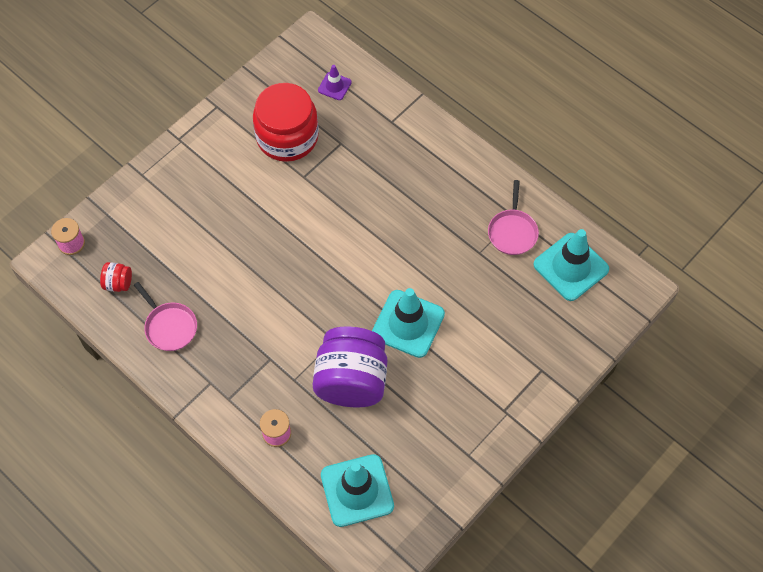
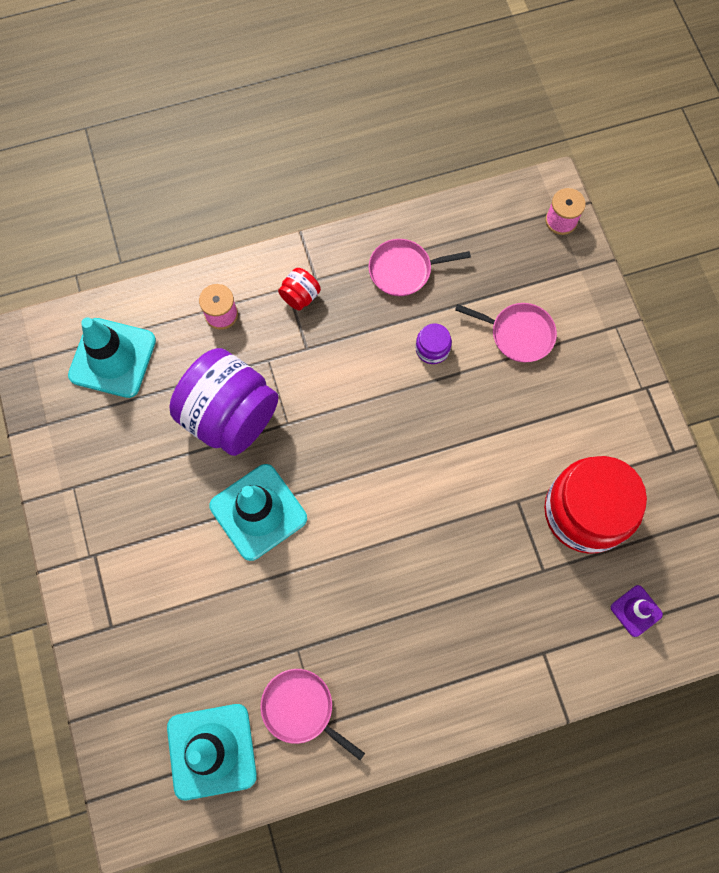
camera: 120 degrees right, 10 degrees up
(118, 283) = (485, 244): red jar -> red jar (300, 296)
(181, 229) = (518, 334): none -> pink pan
(223, 277) = (432, 349): none -> purple jar

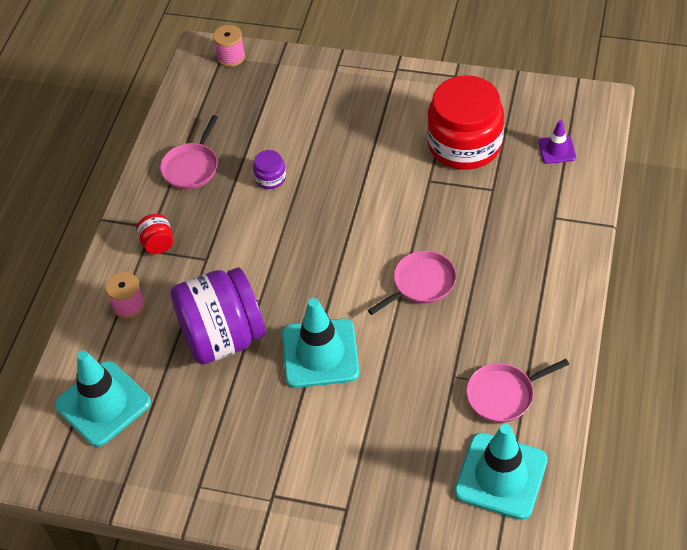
camera: 55 degrees left, 20 degrees down
(518, 334) = (300, 121): pink pan -> pink pan (421, 283)

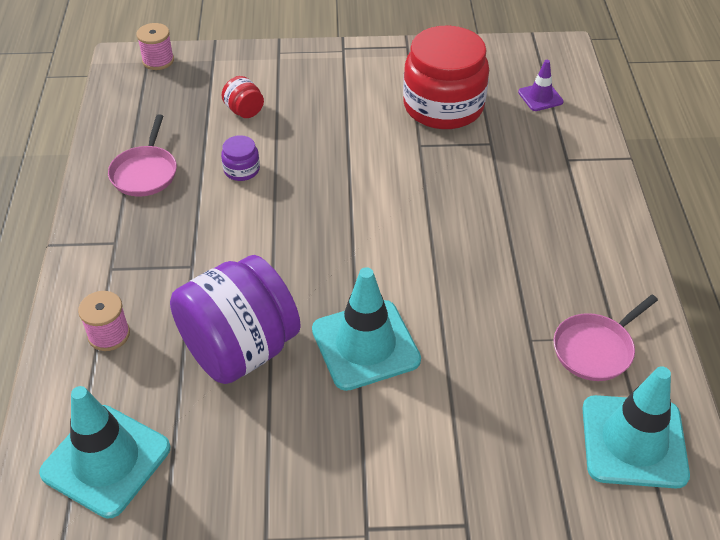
camera: 20 degrees left, 5 degrees down
(158, 244) = (127, 259): red jar -> red jar (244, 111)
(421, 283) = (453, 248): pink pan -> none

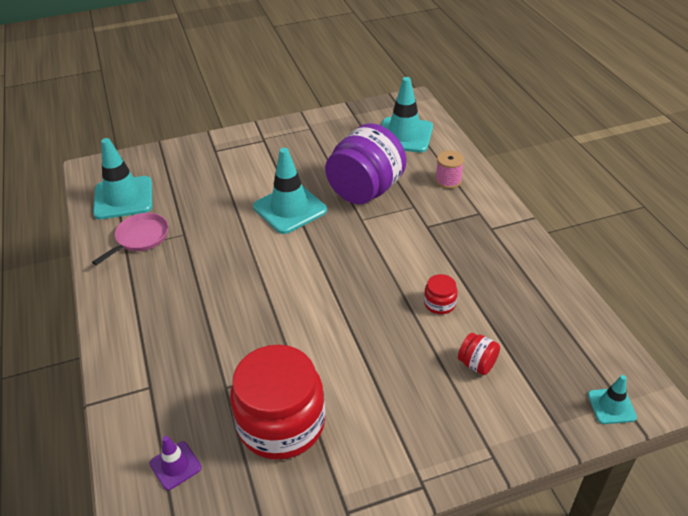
camera: 165 degrees right, 5 degrees down
(145, 173) = (515, 282): pink pan -> none
(158, 60) = (611, 406): pink spool -> turquoise traffic cone
(241, 170) = (439, 303): purple jar -> red jar

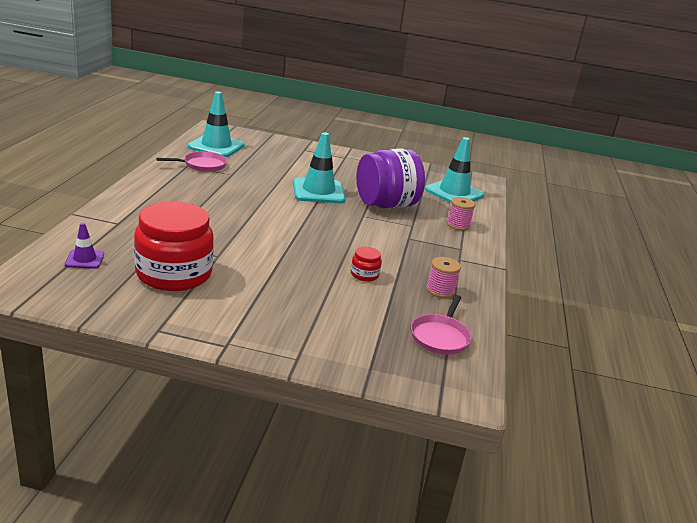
camera: 25 degrees right, 15 degrees down
(477, 364) = (350, 313): red jar -> none
(514, 282) = (440, 290): none -> pink spool
(567, 343) = (440, 337): none -> pink pan
(611, 406) = (430, 382): turquoise traffic cone -> none

